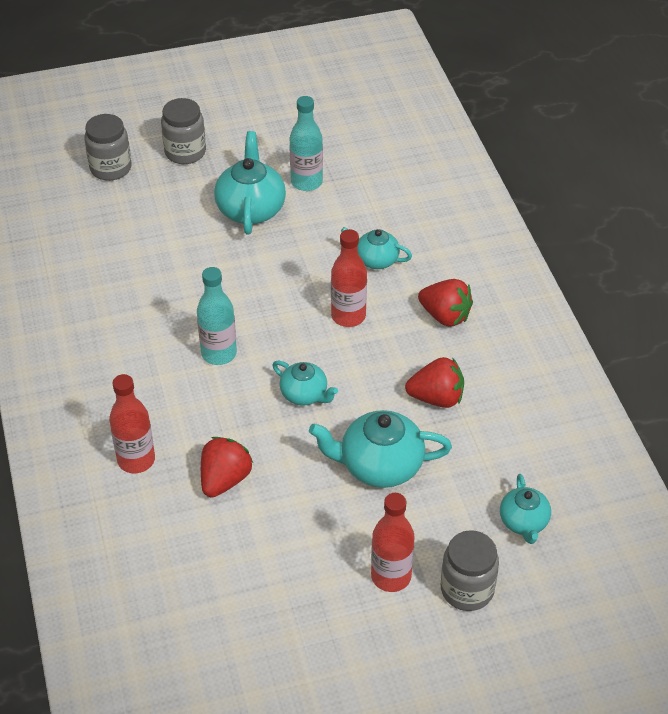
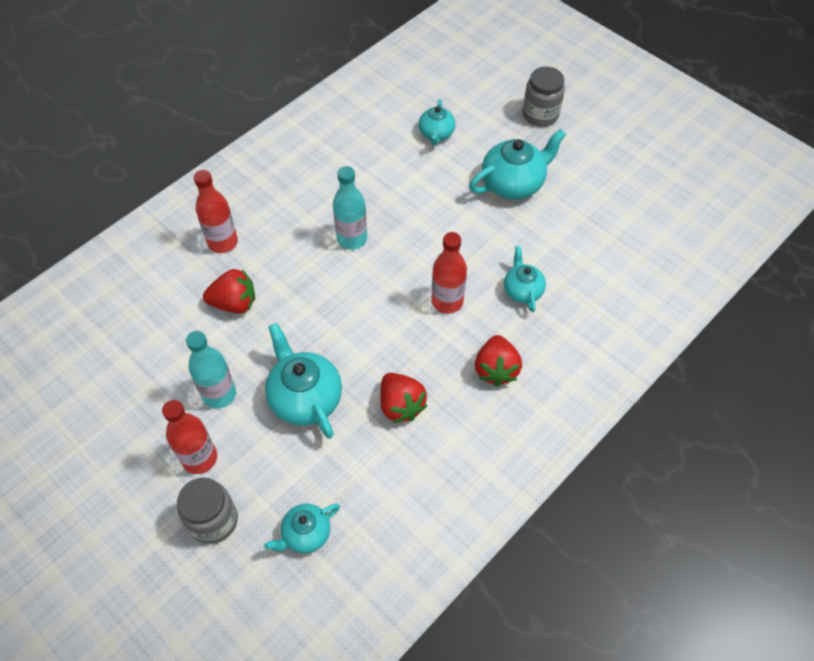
camera: 60 degrees right, 10 degrees up
(111, 168) = (488, 83): grey jar -> none
(304, 394) = (346, 312): turquoise teapot -> turquoise teapot (436, 134)
(306, 182) = (571, 203): turquoise bottle -> turquoise bottle (219, 394)

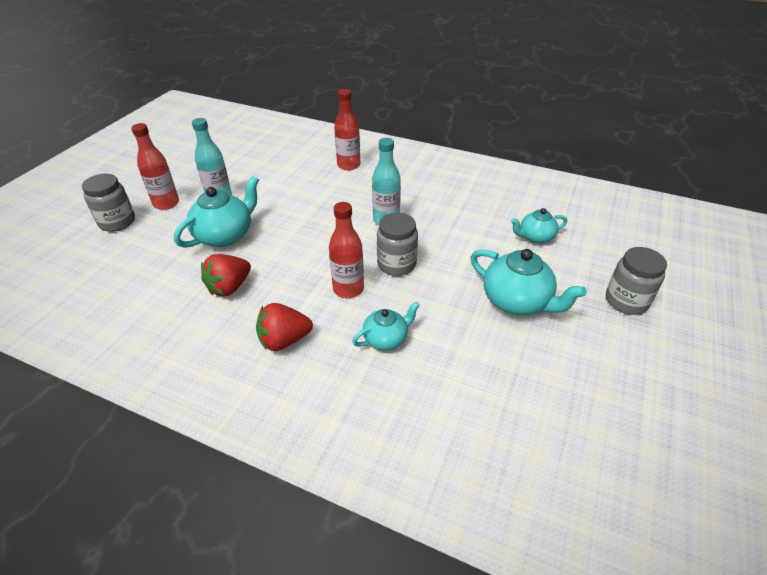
camera: 70 degrees right, 15 degrees down
(234, 303) = (298, 183): red strawberry -> none
(306, 534) = (106, 266): turquoise teapot -> none
(427, 252) = (396, 264): none -> grey jar

